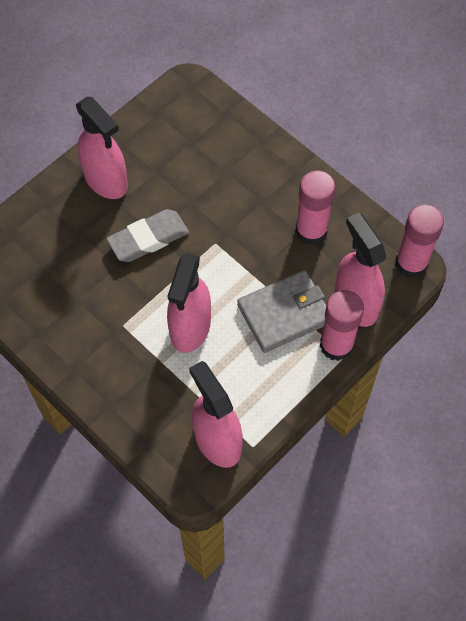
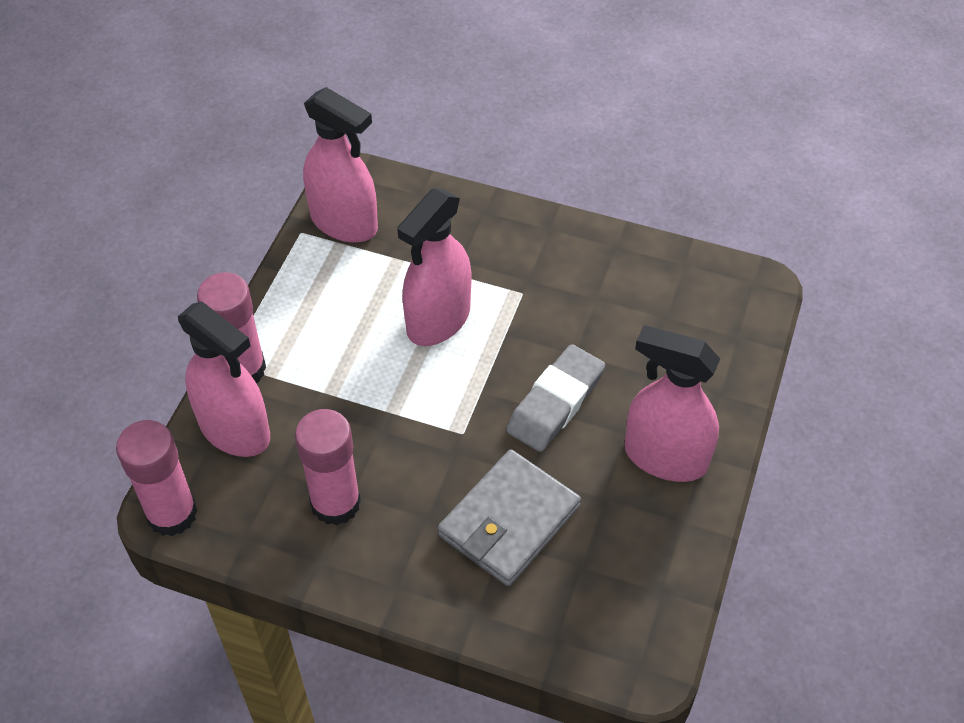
camera: 155 degrees right, 10 degrees down
(190, 328) = (438, 320): pink spray bottle -> pink spray bottle turned 135 degrees counterclockwise
(284, 313) = (326, 381): grey wallet -> grey wallet (509, 521)

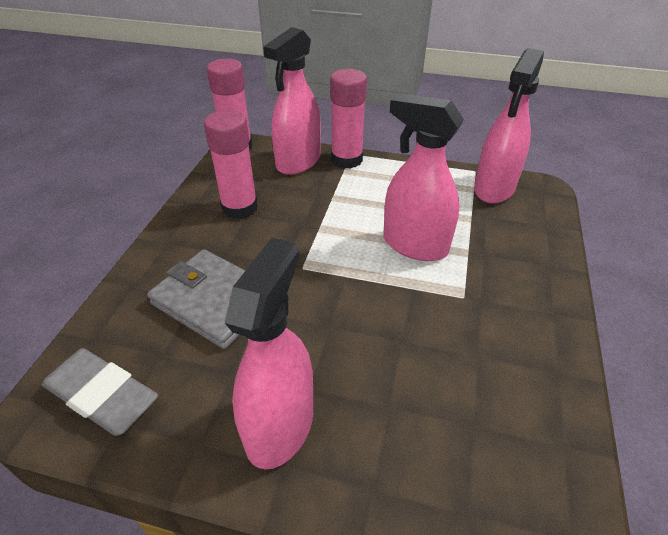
camera: 85 degrees right, 10 degrees down
(555, 403) = (340, 327): grey eraser -> grey eraser (102, 395)

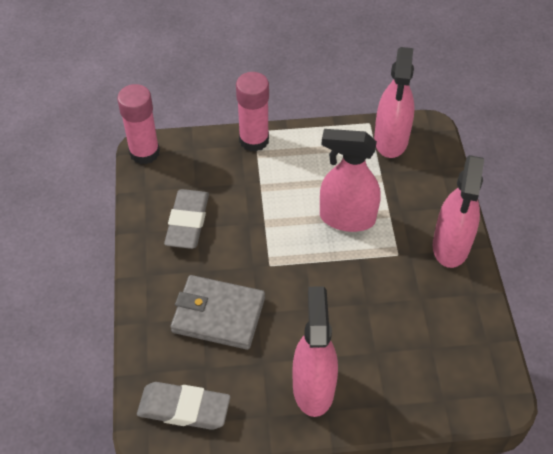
camera: 20 degrees left, 10 degrees up
(239, 208) = (187, 222): pink glue stick -> grey eraser
(298, 162) = (211, 155): pink spray bottle -> pink spray bottle (451, 246)

